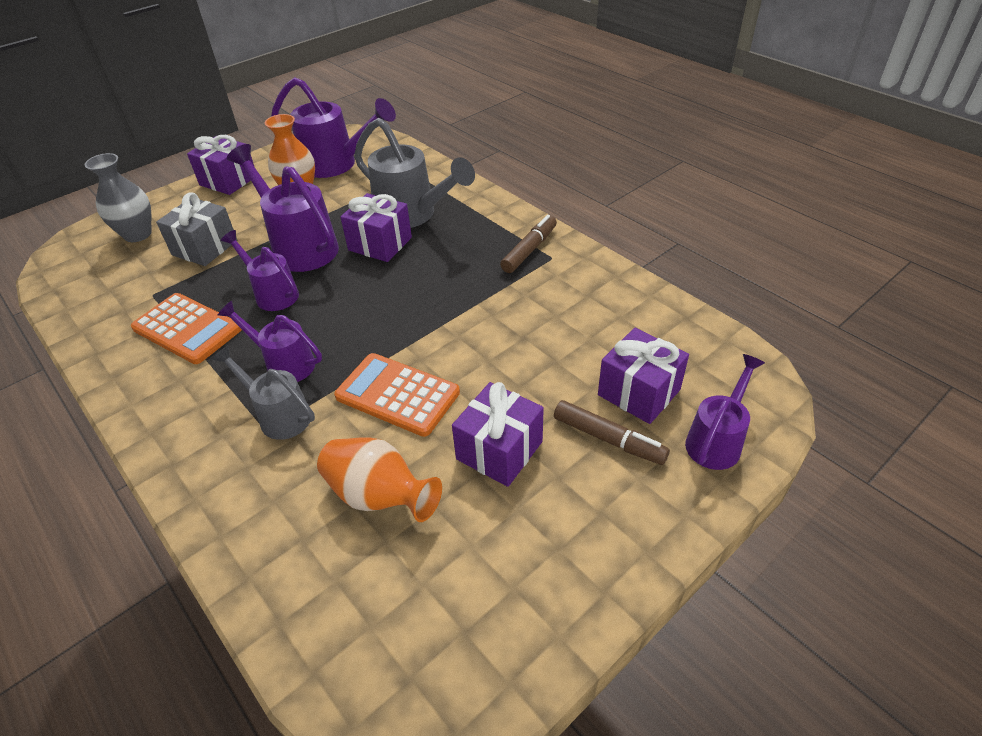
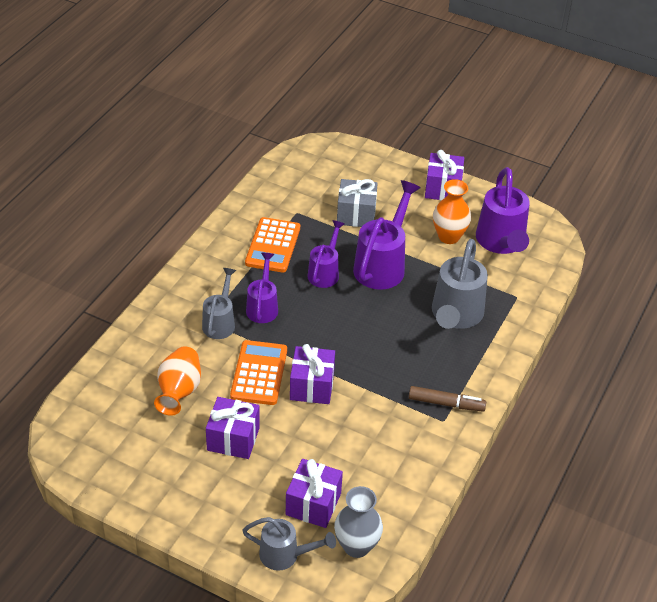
camera: 65 degrees right, 0 degrees up
(138, 234) = (353, 173): grey vase -> grey vase (356, 546)
(380, 244) = (408, 309): purple gift -> purple gift (312, 386)
(608, 439) = (264, 494): brown marker -> none
(716, 440) = (285, 555): purple watering can -> grey watering can

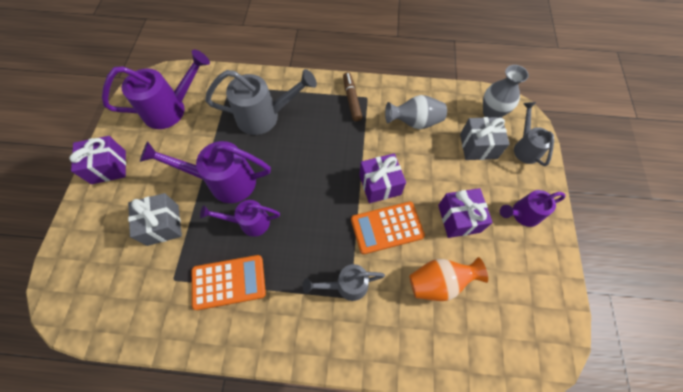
camera: 110 degrees left, 20 degrees up
(263, 307) = (312, 257): purple watering can -> purple watering can (522, 214)
(313, 504) = (478, 146): purple gift -> grey gift
(381, 454) = (414, 122): none -> grey vase
(449, 236) = (173, 145): orange vase -> none

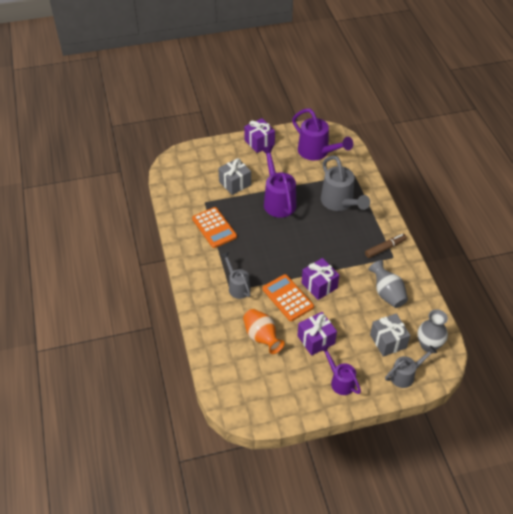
camera: 70 degrees right, 15 degrees down
(249, 222) = (256, 223): purple watering can -> none

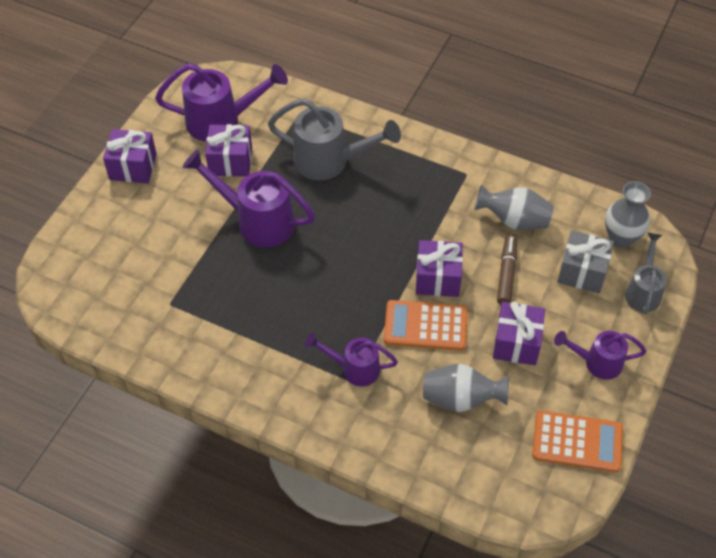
camera: 50 degrees left, 5 degrees up
(214, 228) = (227, 324): orange calculator -> orange calculator (577, 442)
(235, 183) = (175, 246): grey gift -> none
(237, 286) = (354, 368): grey watering can -> purple watering can
(262, 337) = (460, 399): orange vase -> grey vase
(299, 170) = (230, 161): none -> purple gift
(385, 248) = (445, 171): brown marker -> brown marker (506, 273)

